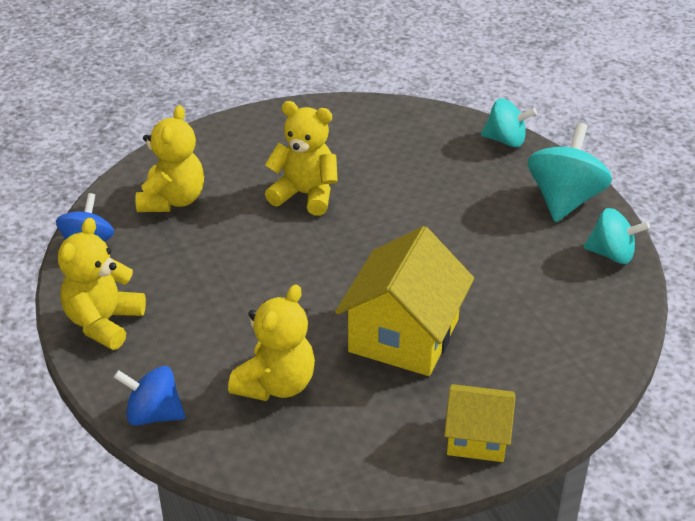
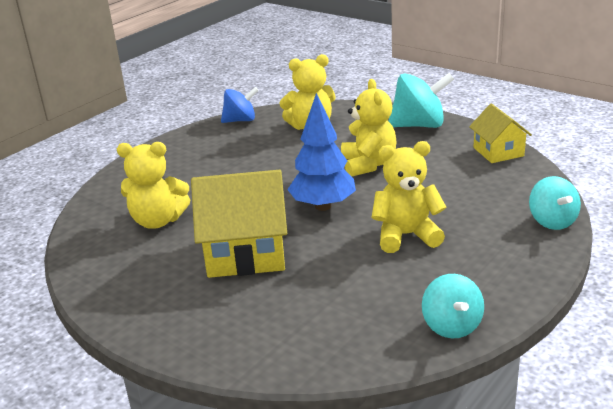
camera: 65 degrees right, 10 degrees down
(104, 323) = (175, 149): yellow teddy bear -> yellow teddy bear (406, 235)
(153, 414) = (105, 191): blue spinning top -> none
(360, 254) = (323, 206): none -> blue tree
(477, 437) = (153, 320): yellow house -> yellow house (498, 152)
(564, 200) = (503, 276): turquoise spinning top -> turquoise spinning top (419, 125)

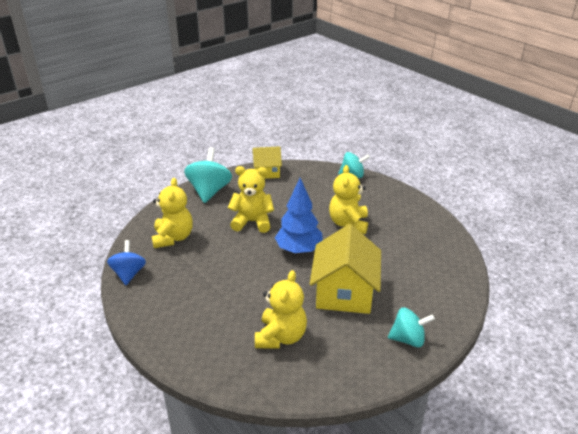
camera: 80 degrees left, 5 degrees up
(451, 326) = (438, 226): turquoise spinning top -> turquoise spinning top (408, 339)

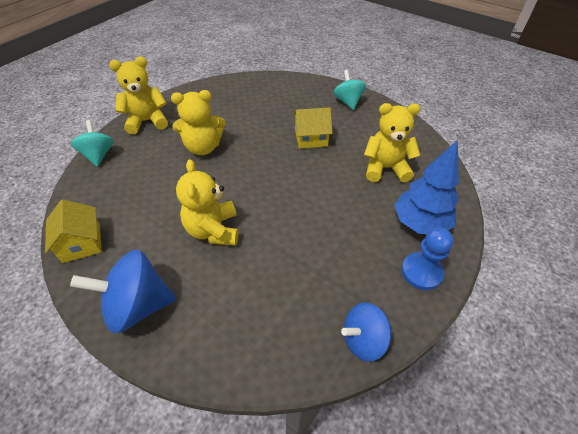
camera: 105 degrees left, 15 degrees up
(156, 320) = (421, 272): none -> blue pawn
(173, 238) = (269, 313): yellow teddy bear -> yellow teddy bear (147, 121)
(209, 191) = (138, 305): turquoise spinning top -> blue spinning top
(299, 250) = (259, 177): blue tree -> blue tree (420, 223)
(344, 292) = (311, 138): yellow house -> yellow house, size x0.59

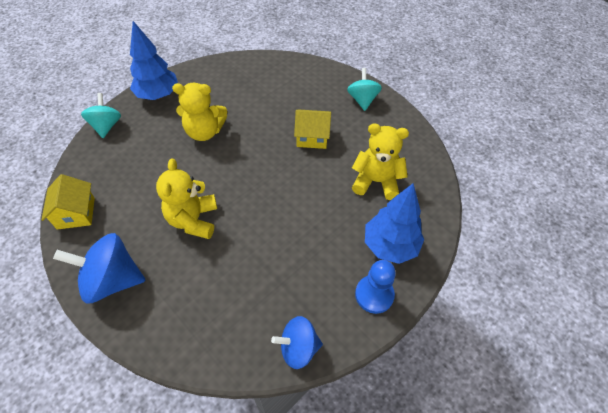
camera: 10 degrees right, 5 degrees up
(147, 121) = (158, 95): yellow teddy bear -> blue tree

